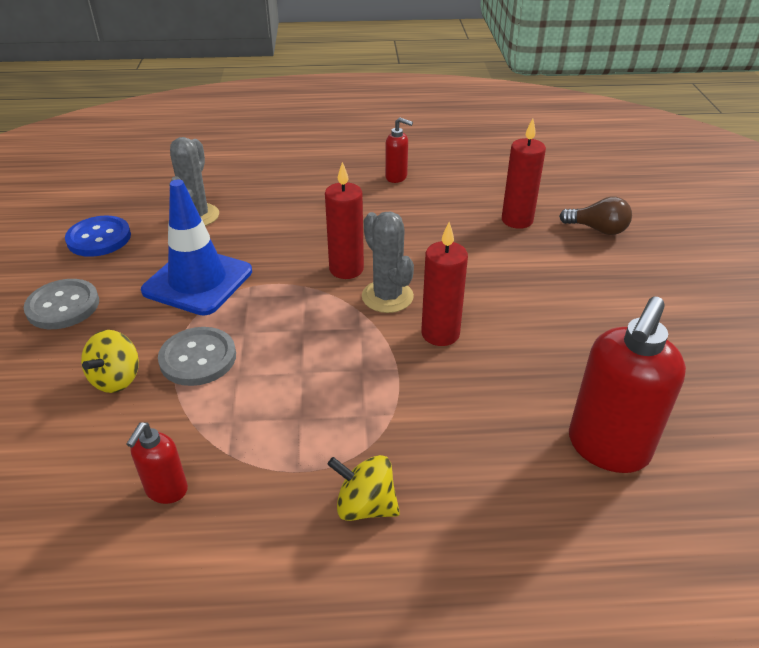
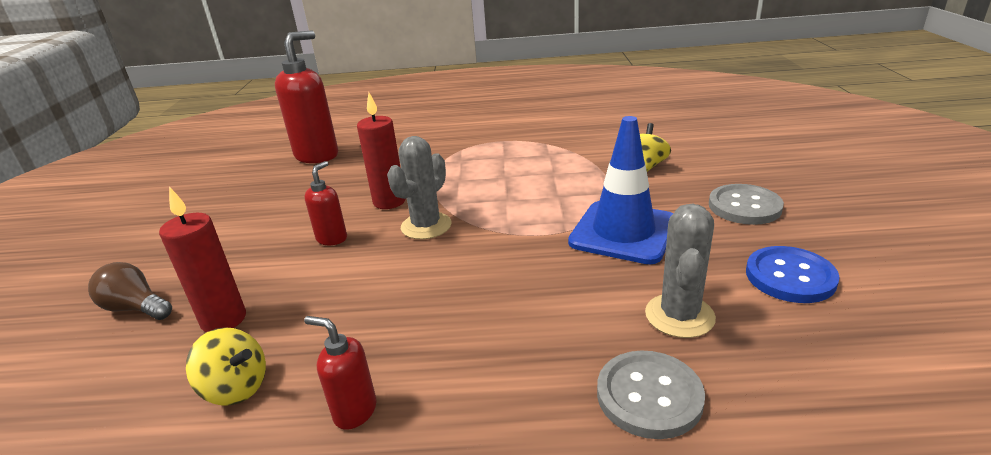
camera: 175 degrees left, 10 degrees down
(166, 490) = (576, 131): red soap dispenser -> red soap dispenser (332, 238)
(198, 358) = (589, 179): grey button -> grey button (649, 396)
(346, 269) = (464, 250): red candle -> none
(365, 505) = (465, 133): yellow spinning top -> yellow spinning top (236, 388)
(387, 297) = (426, 226): grey cactus -> grey cactus turned 60 degrees clockwise

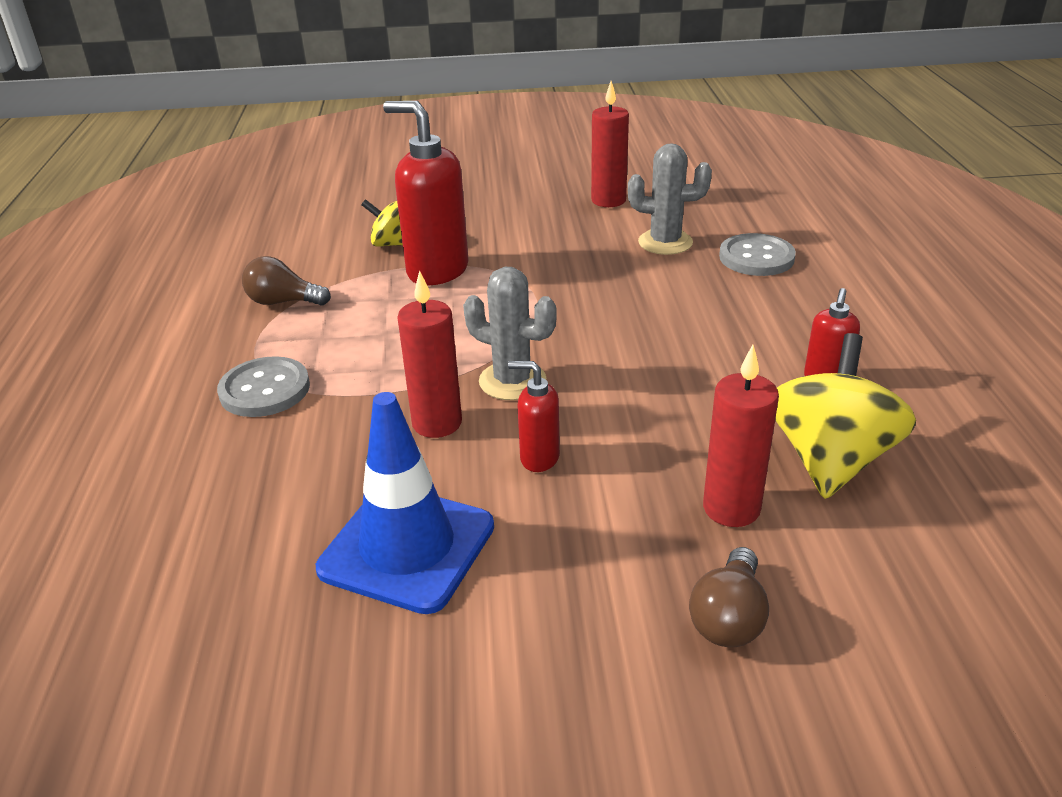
camera: 95 degrees left, 5 degrees up
(236, 388) = (830, 459): yellow spinning top -> yellow spinning top, size x1.71
(317, 155) = (206, 555): red soap dispenser -> red soap dispenser (436, 271)
(551, 141) = (283, 302): none -> brown light bulb
(623, 232) = (537, 260): blue traffic cone -> blue traffic cone (407, 547)
(744, 206) = (496, 205): grey button -> grey button (265, 390)
(790, 277) = (608, 200): blue button -> red candle

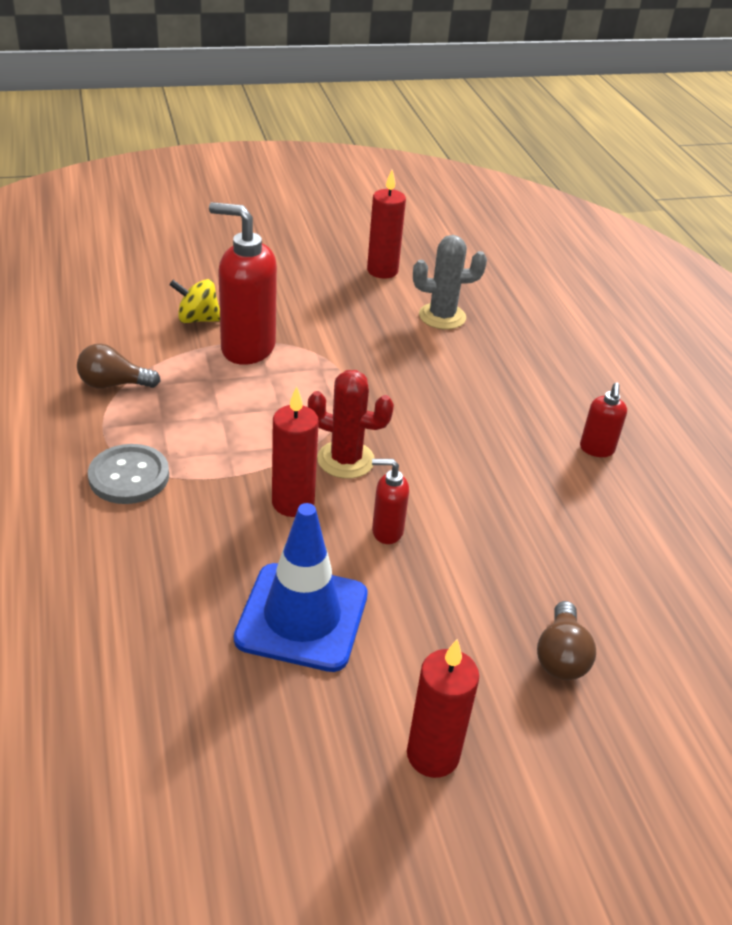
camera: 15 degrees left, 5 degrees up
(512, 381) = (346, 460): grey cactus -> red cactus
(731, 508) = (546, 567): red candle -> red candle (433, 755)
(756, 257) = (521, 332): grey button -> none
(830, 459) = (611, 521): yellow spinning top -> none

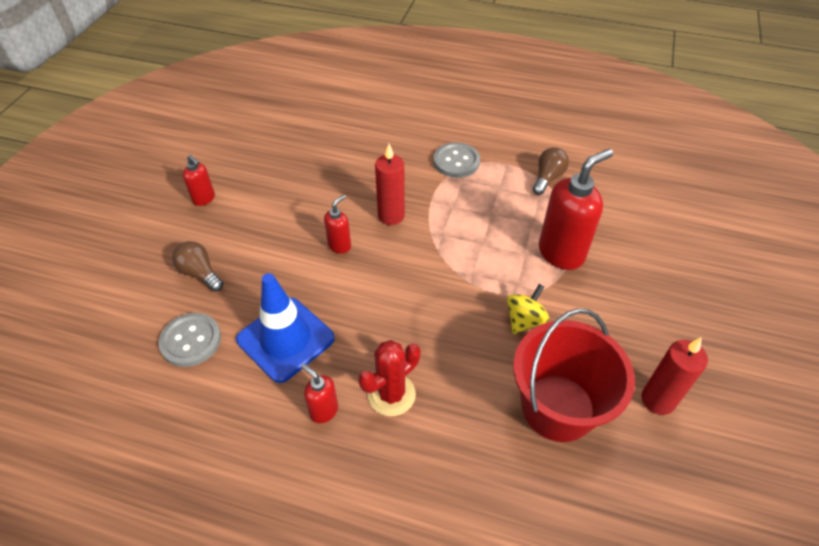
camera: 125 degrees right, 10 degrees up
(197, 319) = (612, 239): yellow spinning top -> yellow spinning top (524, 320)
(302, 617) = (311, 188): blue traffic cone -> blue traffic cone (285, 339)
(346, 460) = (411, 254): red cactus -> red cactus (391, 394)
(433, 755) = (204, 199): red candle -> red soap dispenser
(442, 316) = (558, 407): grey cactus -> red bucket
(648, 599) = (191, 341): none -> grey button

